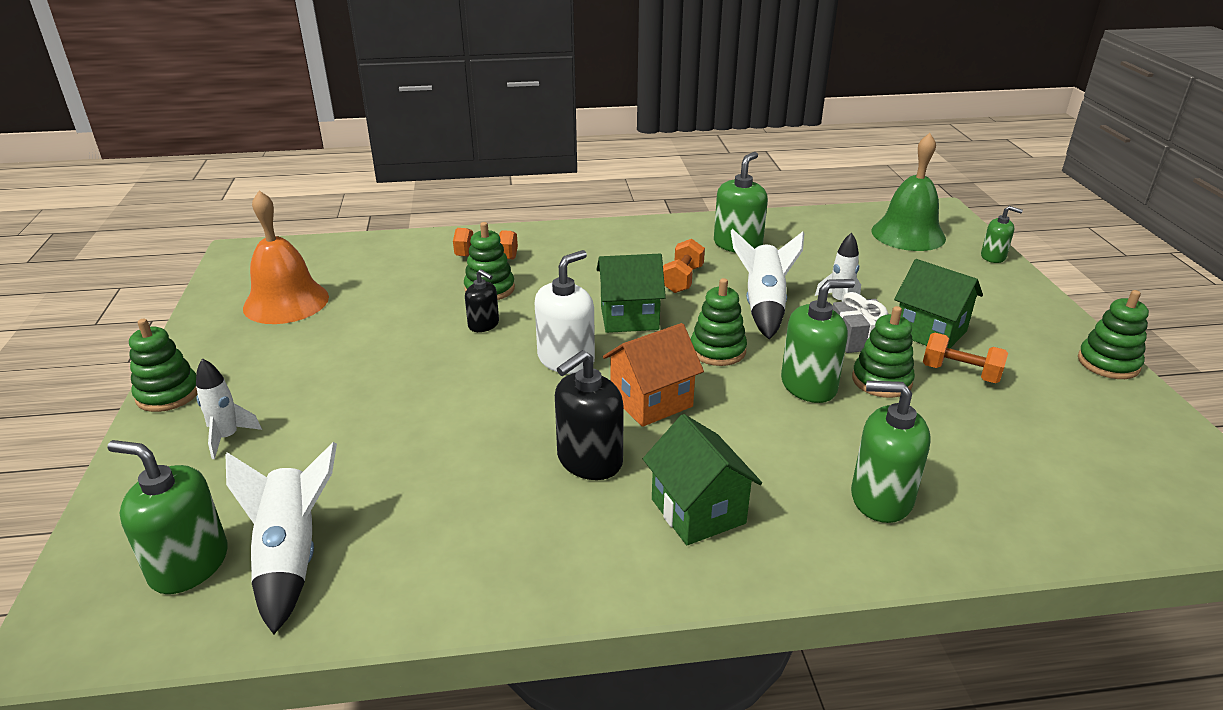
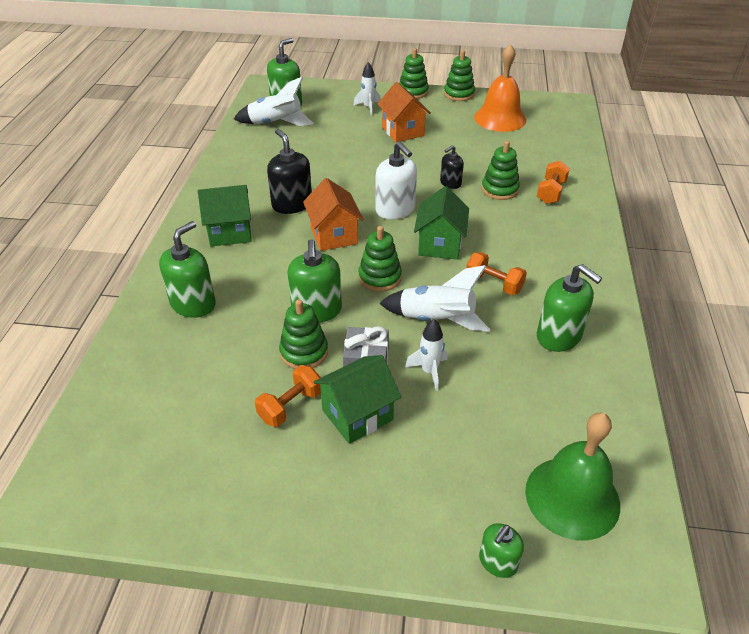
camera: 105 degrees right, 10 degrees up
(328, 384) = (403, 131): none -> orange house
(1108, 363) = (252, 534): green stacking toy -> green stacking toy (459, 94)

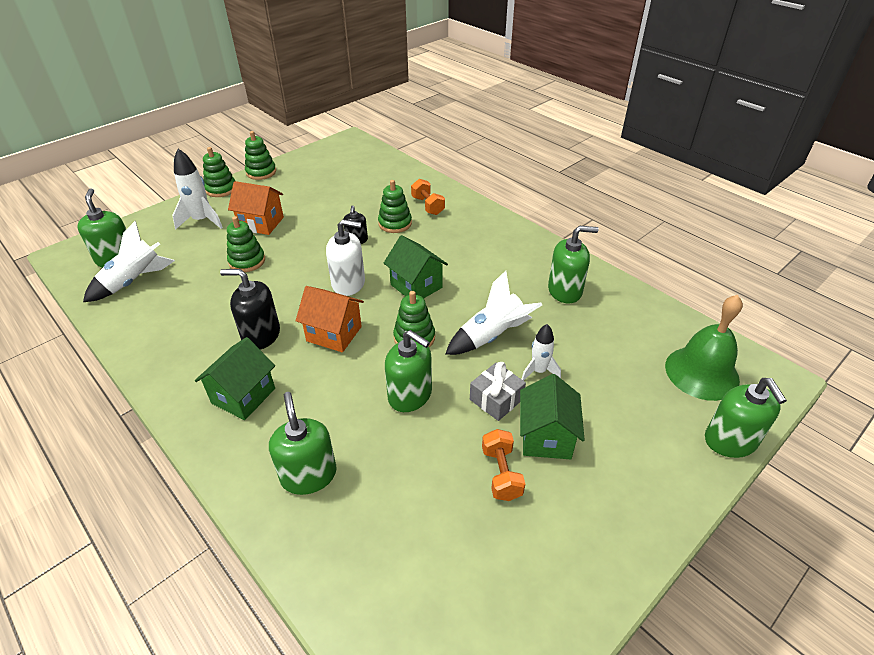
camera: 50 degrees left, 0 degrees up
(304, 352) = (449, 430): green stacking toy -> green stacking toy (247, 261)
(368, 107) = (202, 221): white rocket -> white rocket, size x1.58
(494, 284) = (486, 287): orange dumbbell -> none
(497, 562) = (730, 441): green soap dispenser -> green soap dispenser, size x1.70
(500, 118) = (319, 174): orange bell -> none

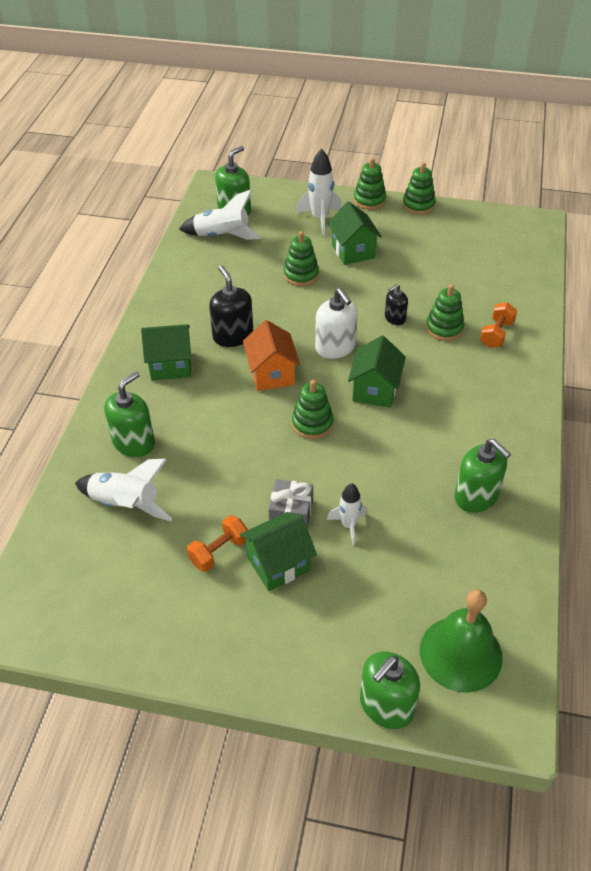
camera: 55 degrees right, 5 degrees up
(261, 223) = (353, 251): orange house -> green house
(410, 395) = (249, 456): green soap dispenser -> none
(491, 336) = (361, 472): white rocket -> white rocket (125, 504)

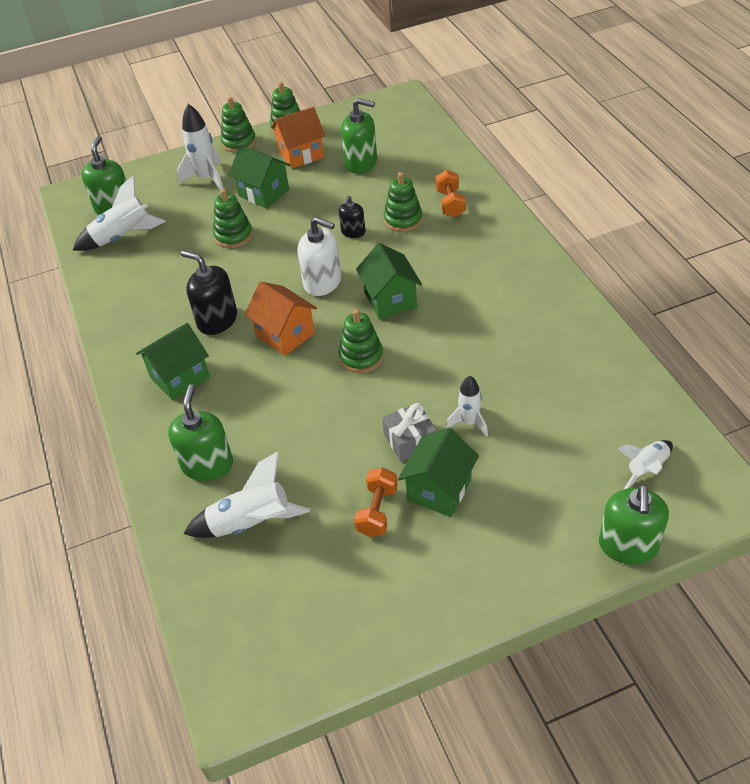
camera: 30 degrees left, 0 degrees up
(409, 233) = (301, 154): none -> orange house
(460, 653) = (646, 468): green bell -> white rocket
(476, 496) = (549, 340): green soap dispenser -> green soap dispenser (361, 163)

